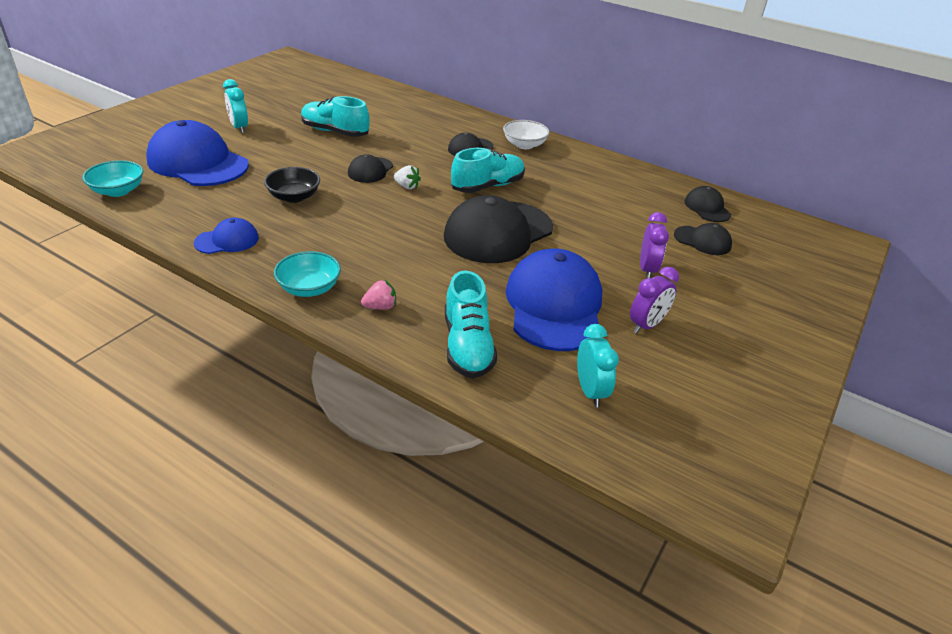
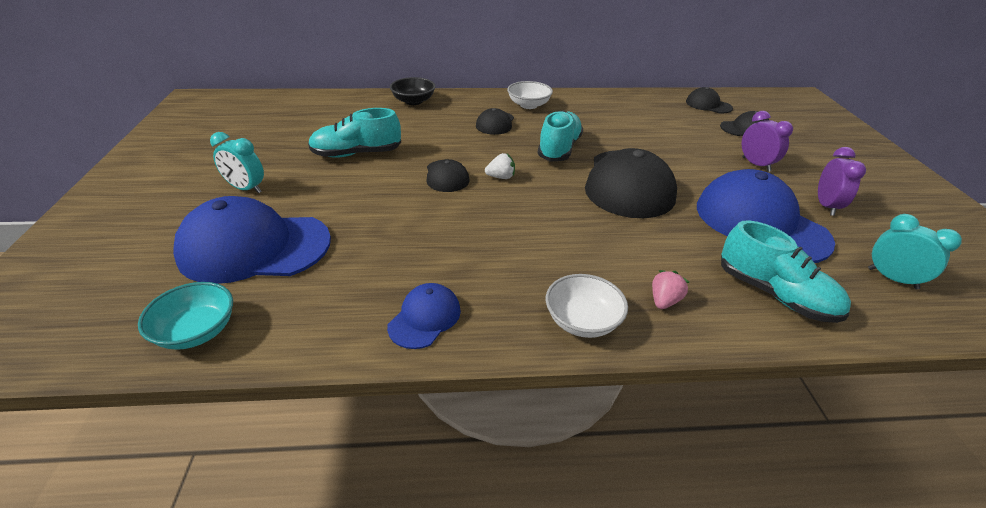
camera: 35 degrees left, 0 degrees up
(294, 197) = (418, 234): black bowl -> black bowl (413, 101)
(309, 288) = (582, 321): turquoise bowl -> white bowl

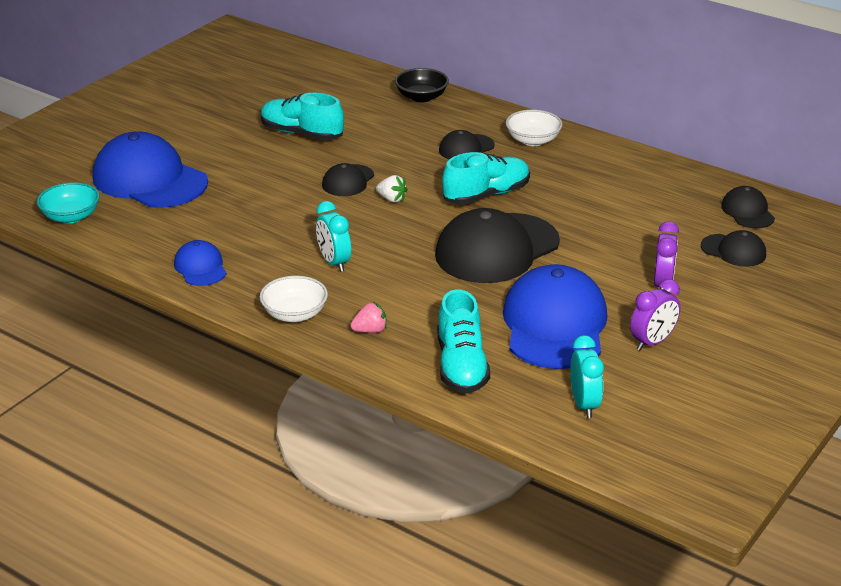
camera: 40 degrees right, 5 degrees down
(246, 189) = (187, 133): turquoise clock -> turquoise clock (334, 262)
(425, 318) = (200, 267): blue cap -> blue cap turned 90 degrees counterclockwise

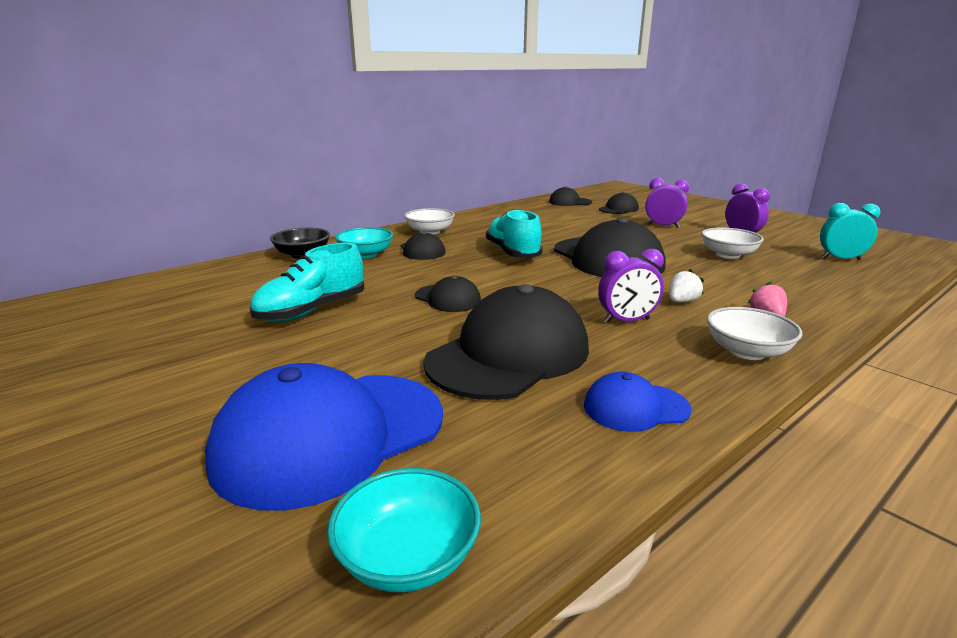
camera: 75 degrees left, 10 degrees down
(257, 218) = (509, 354): none -> black cap
(334, 262) = (627, 321): turquoise clock -> purple clock
(392, 199) = (500, 284): white strawberry -> white strawberry (682, 302)
(438, 124) = (366, 254): none -> turquoise bowl
(461, 366) = (810, 288): turquoise shoe -> none
(554, 325) = (728, 255): blue cap -> white bowl

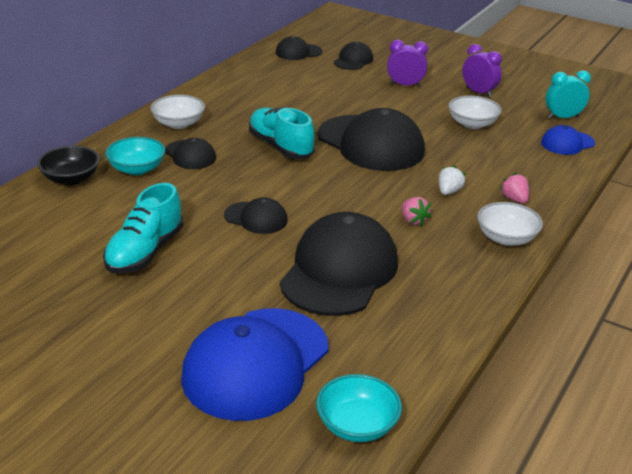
camera: 20 degrees left, 10 degrees up
(627, 321) = (413, 221): purple clock -> pink strawberry
(635, 407) = (445, 302): blue cap -> blue cap (567, 143)

